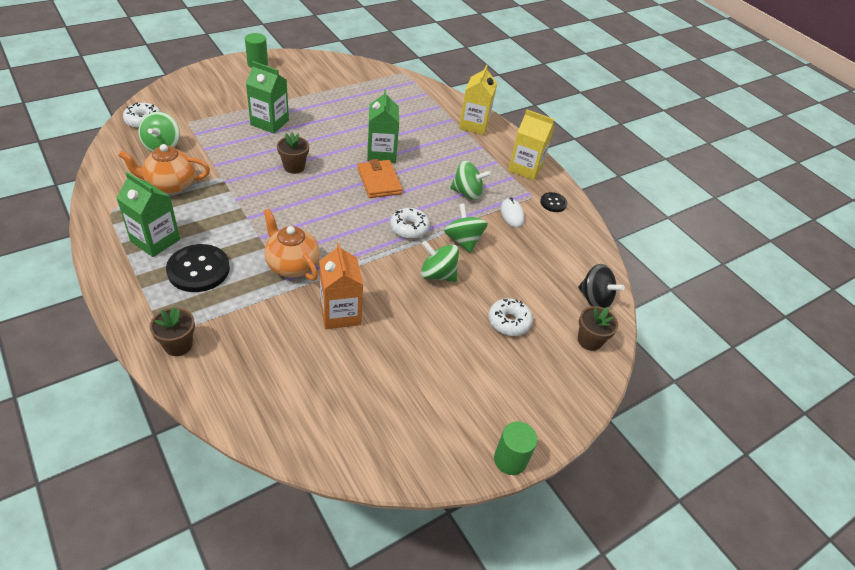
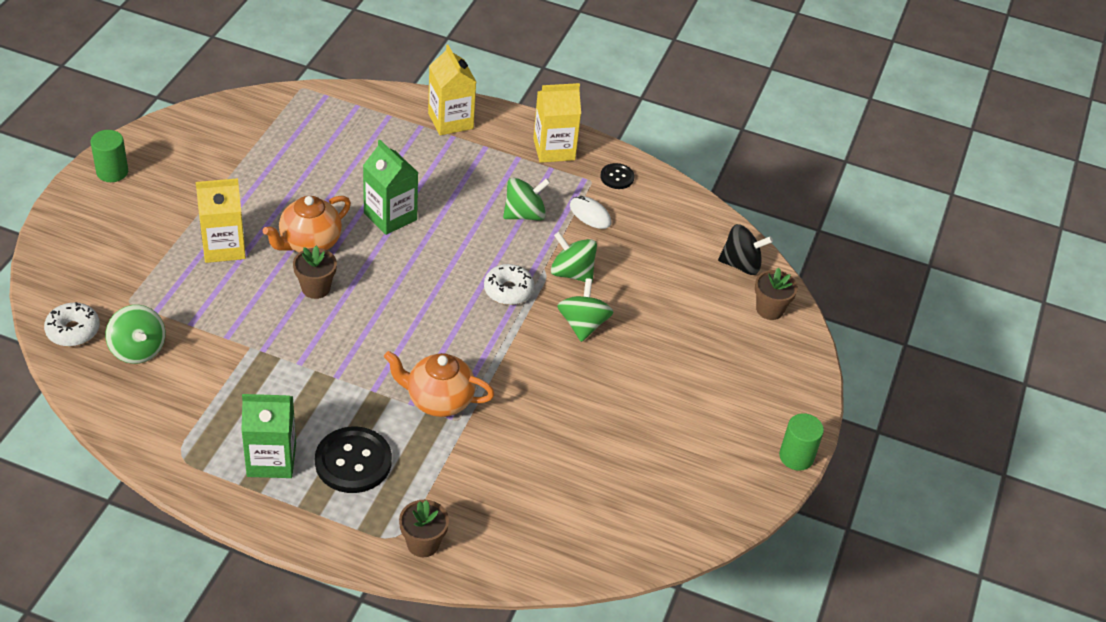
camera: 35 degrees left, 0 degrees up
(170, 185) = (208, 390): orange teapot -> orange teapot (309, 243)
(269, 122) = (224, 247): green carton -> yellow carton
(340, 313) = (535, 419): orange carton -> none
(379, 181) = (423, 253): orange wallet -> none
(437, 274) = (583, 324): green spinning top -> green spinning top turned 105 degrees clockwise
(509, 322) = (688, 334): white donut -> none

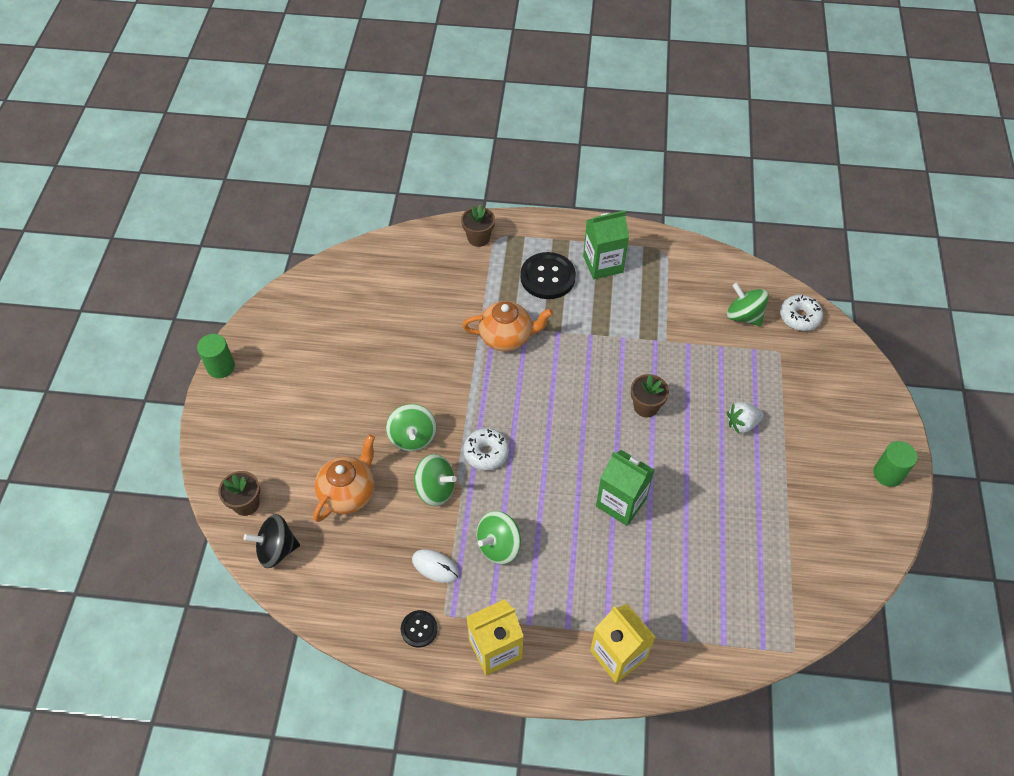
camera: 170 degrees right, 10 degrees up
(224, 247) = (742, 424): yellow carton -> white strawberry
(309, 243) = (675, 450): orange teapot -> orange teapot (348, 493)

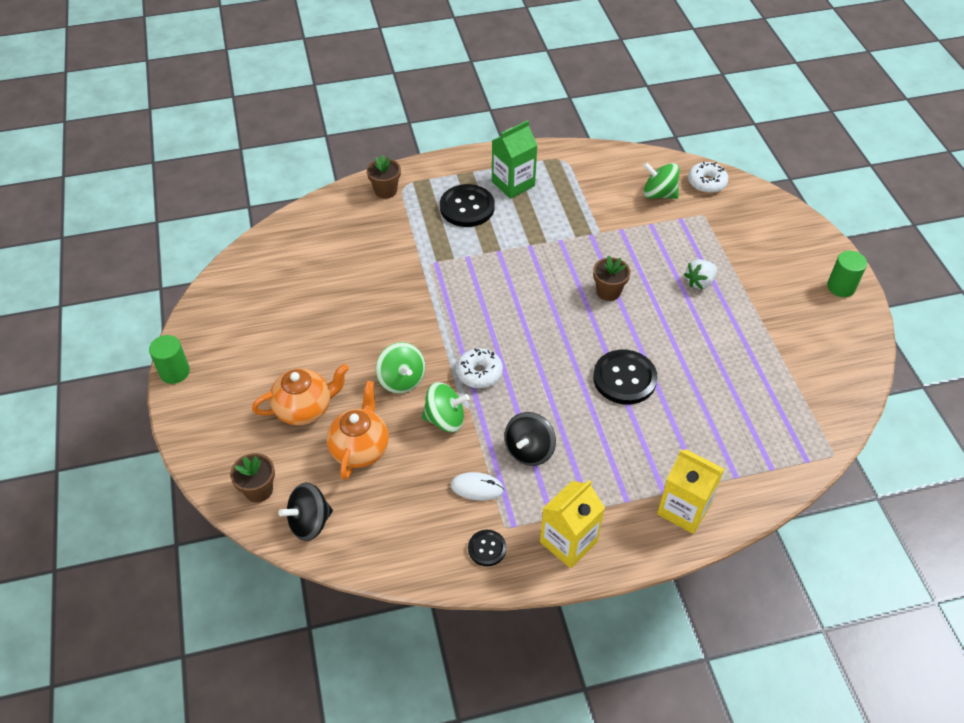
camera: 20 degrees left, 5 degrees down
(498, 546) = (529, 450): green spinning top -> black spinning top
(507, 337) = (452, 268): orange teapot -> orange teapot (305, 409)
(621, 502) = (624, 378): green carton -> black button

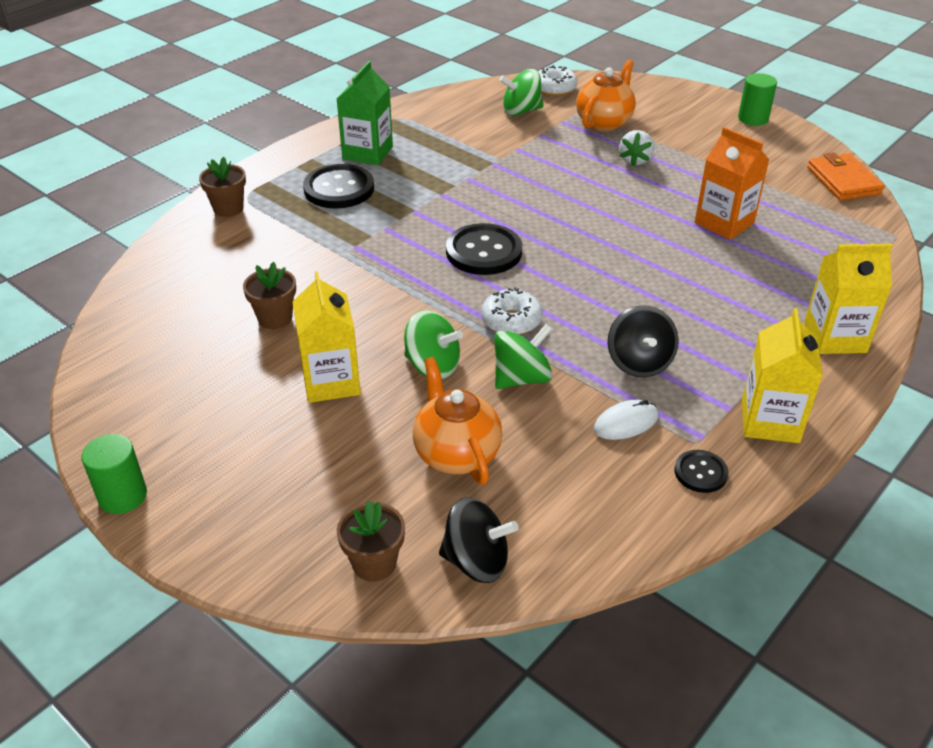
camera: 35 degrees left, 10 degrees down
(305, 409) = (345, 448): orange teapot -> orange teapot (604, 122)
(309, 522) = (476, 561): black spinning top -> black spinning top turned 105 degrees counterclockwise
(335, 358) = (331, 382): none -> yellow carton
(608, 292) = (562, 200): brown flower pot -> brown flower pot (275, 318)
(624, 378) = (658, 260): black button -> black button (484, 252)
(708, 372) = (724, 223): none -> orange carton
(849, 383) = (843, 181): none -> orange wallet

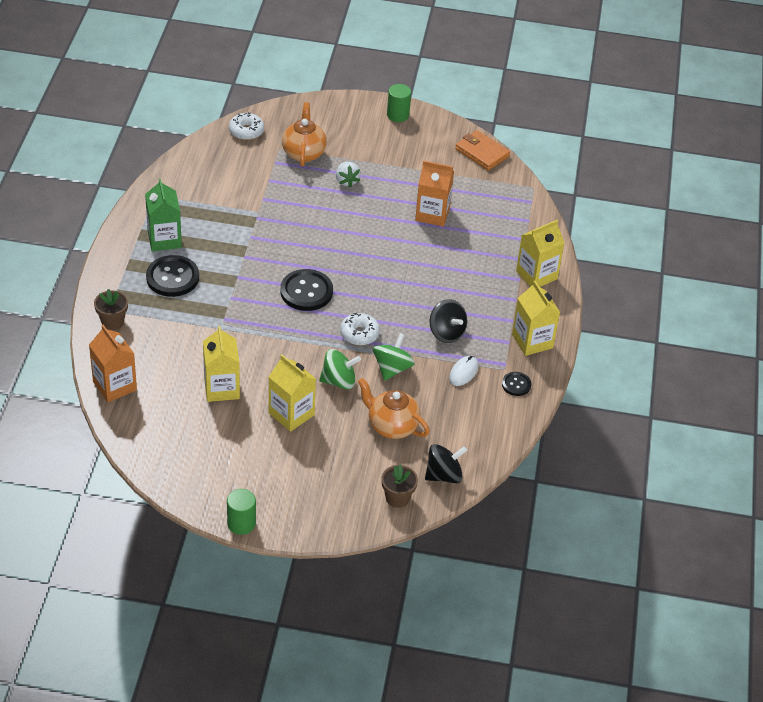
camera: 35 degrees left, 5 degrees up
(158, 270) = (115, 386): none -> orange carton
(275, 318) = (221, 388): brown flower pot -> yellow carton
(521, 111) = (239, 162): green spinning top -> none

